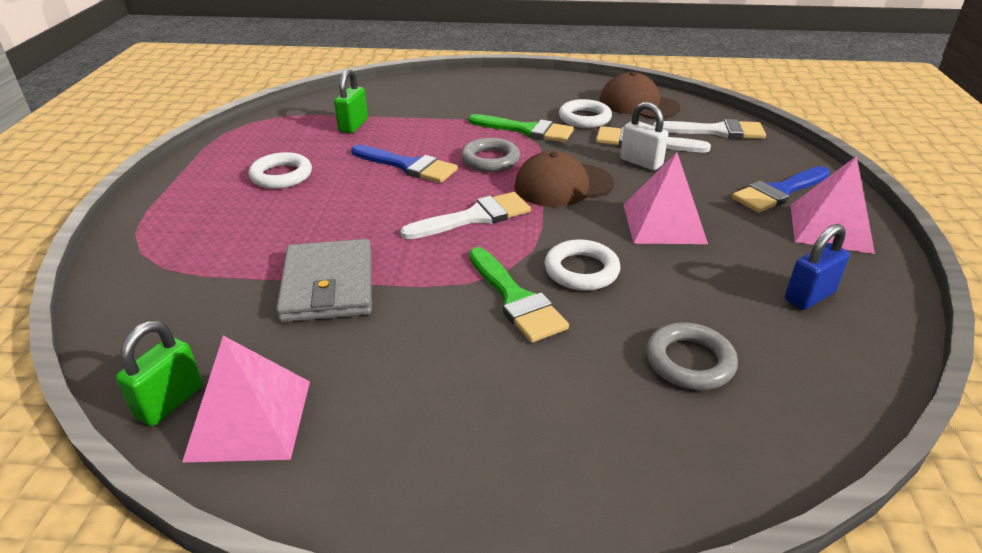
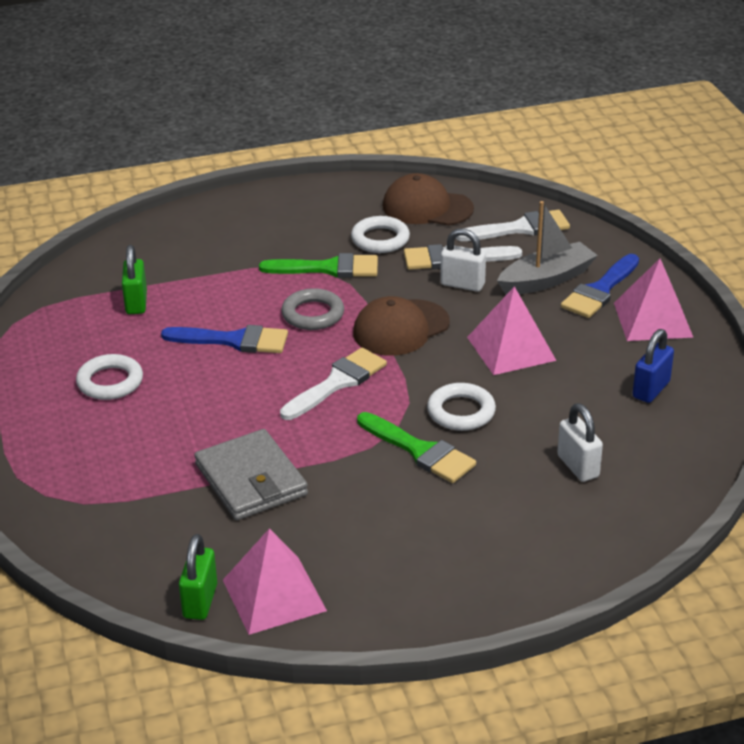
camera: 20 degrees left, 0 degrees up
(689, 361) = (578, 466): grey ring -> white padlock
(726, 173) = (546, 279): none -> grey boat

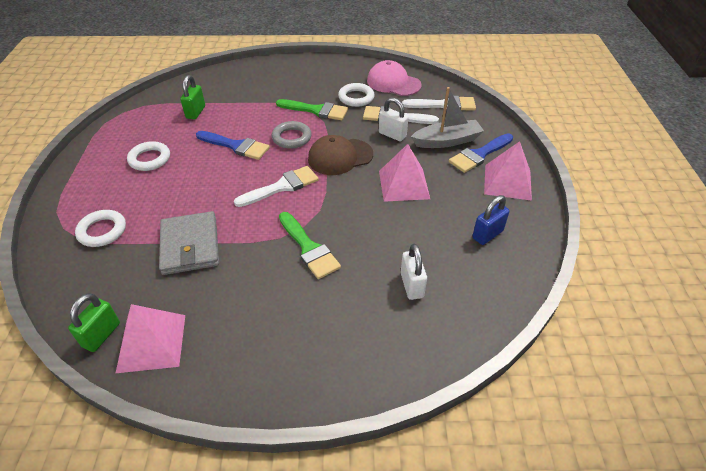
camera: 15 degrees right, 10 degrees up
(427, 207) = (393, 83): brown cap -> pink cap
(461, 412) = (350, 224): white ring -> white ring (102, 231)

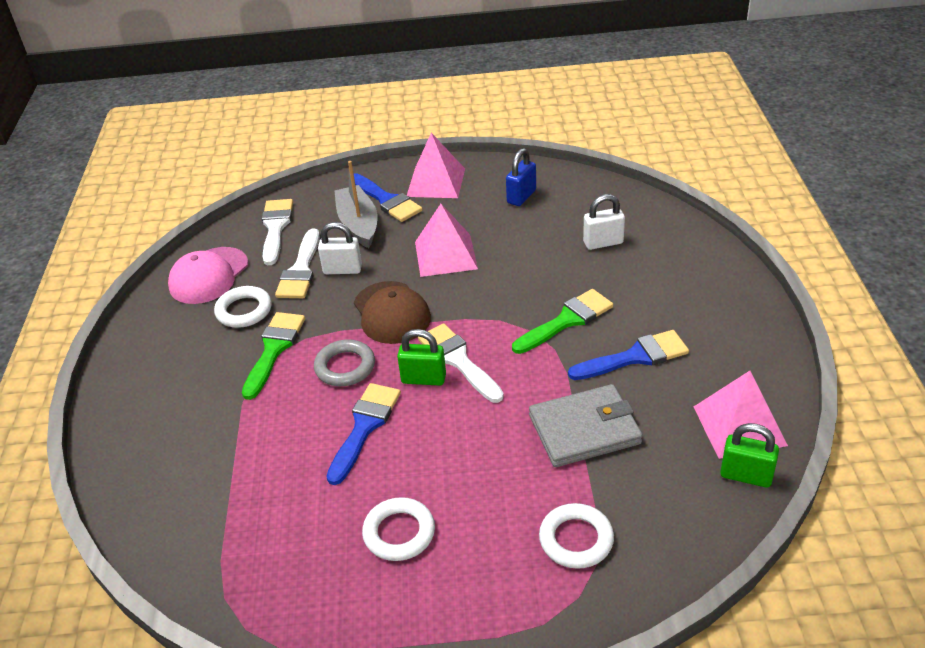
camera: 90 degrees left, 5 degrees down
(195, 112) = (261, 504): green padlock -> green padlock (423, 379)
(253, 286) = (635, 357): none -> blue brush
(392, 135) = (342, 269): white padlock -> white padlock turned 60 degrees clockwise
(487, 234) = (521, 196): blue padlock -> blue padlock turned 75 degrees clockwise

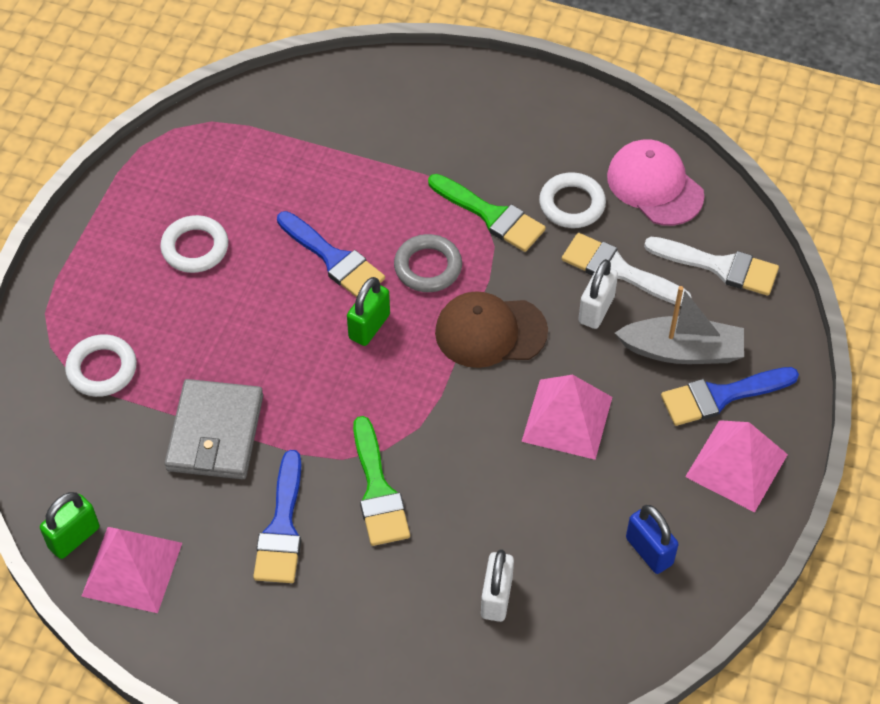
camera: 110 degrees right, 15 degrees up
(458, 360) = (378, 365): white brush -> none

